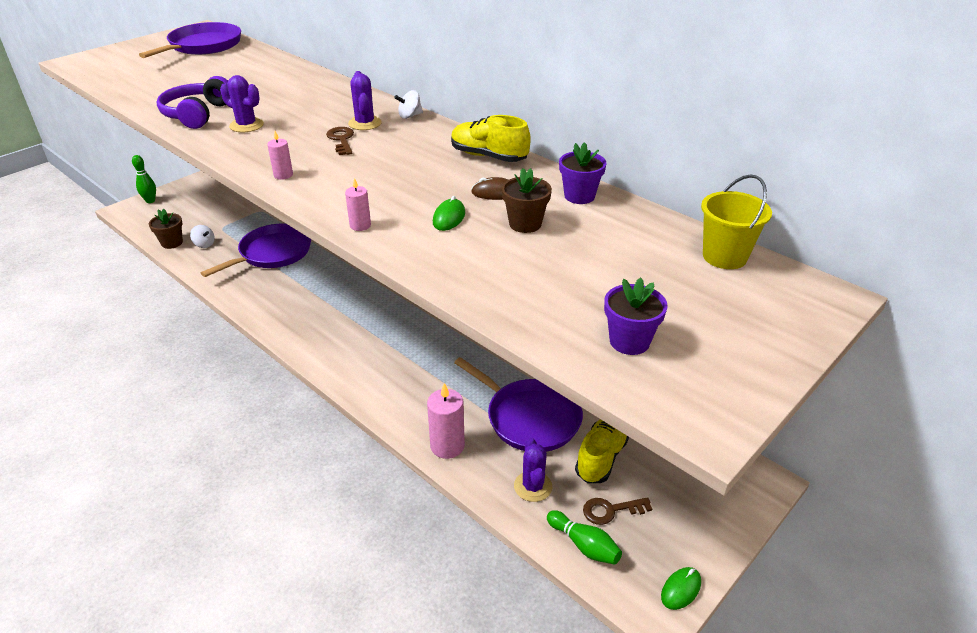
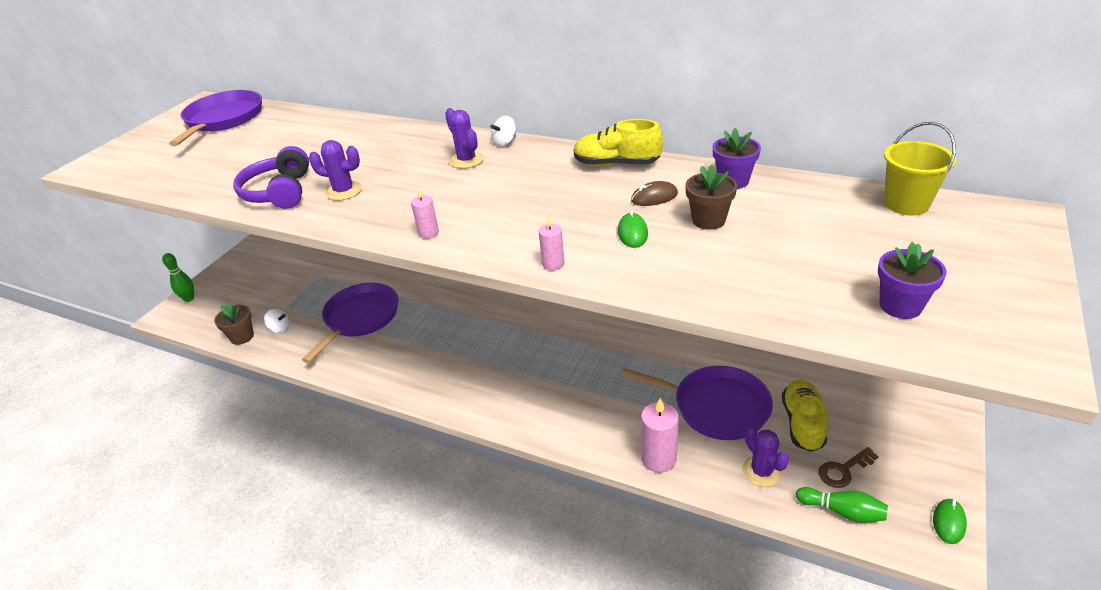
camera: 15 degrees left, 0 degrees up
(341, 140) = (457, 182): brown key -> none

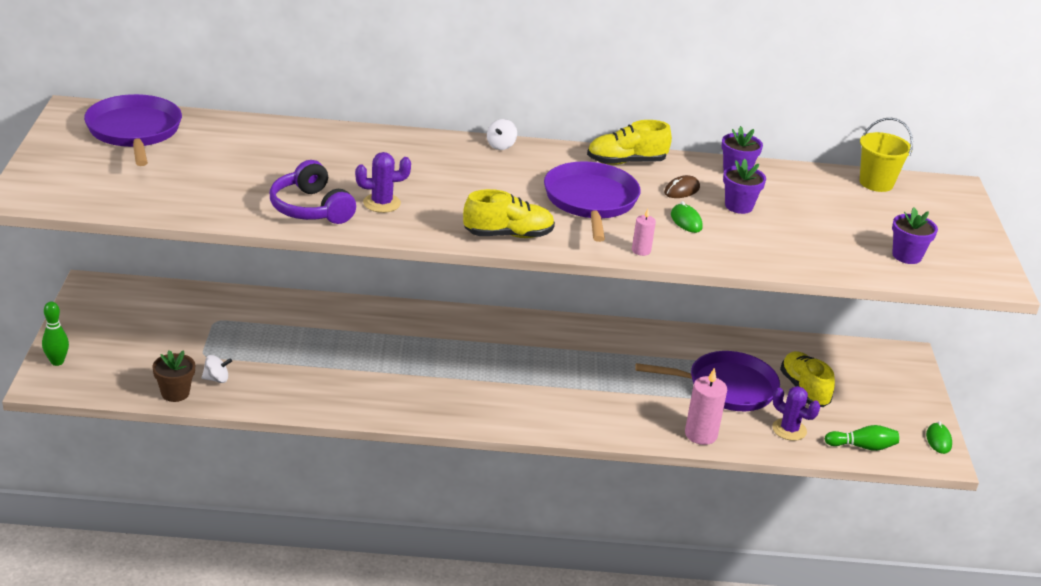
camera: 30 degrees left, 5 degrees down
(360, 318) = (307, 356): purple pan -> purple pan (591, 201)
(428, 233) = (508, 235): pink candle -> yellow shoe
(466, 160) = (478, 165): purple cactus -> none
(708, 220) = (739, 206): brown flower pot -> purple flower pot
(843, 470) = (850, 418): brown key -> none

